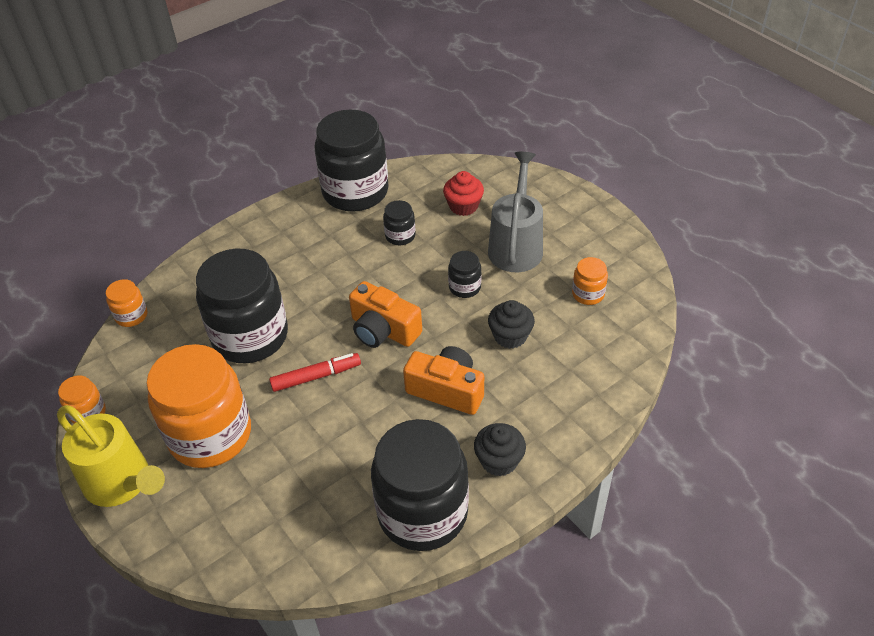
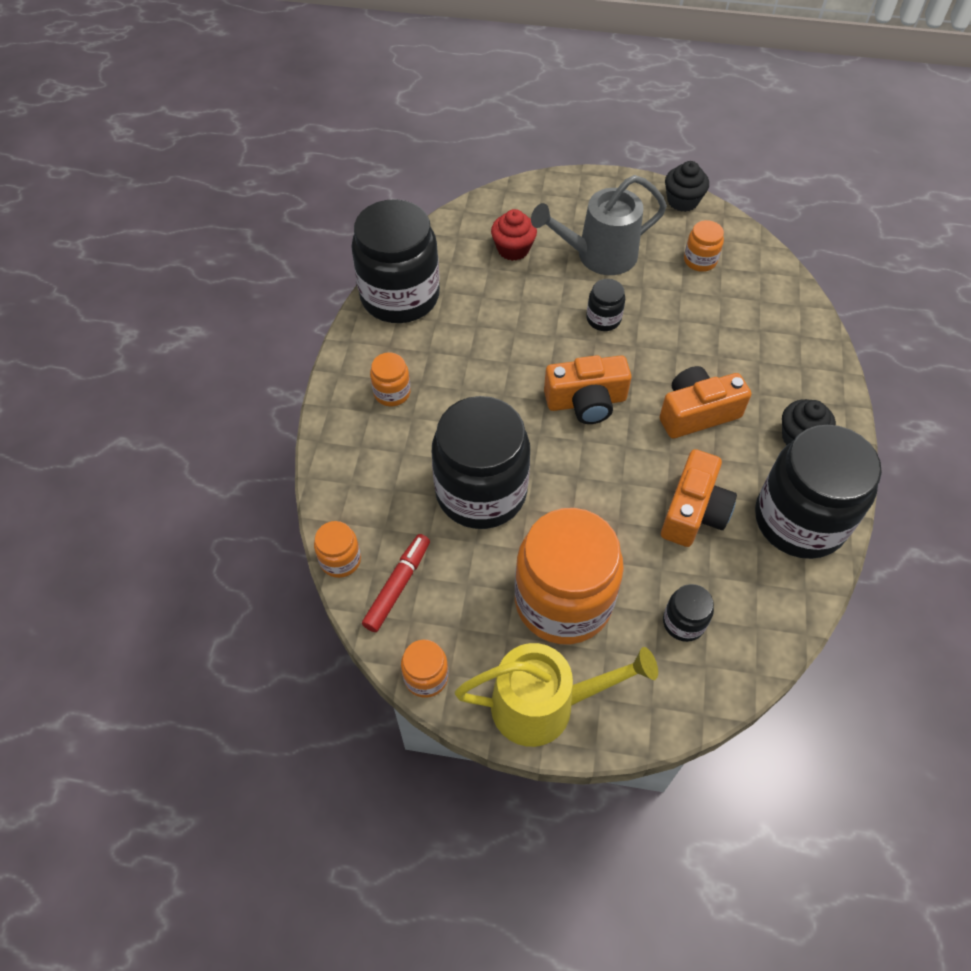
camera: 45 degrees left, 10 degrees up
(277, 244) = (392, 393): none -> orange jar
(315, 376) = (583, 482): red marker -> red marker (397, 586)
(359, 448) = (694, 512): none -> orange camera
(400, 236) = (493, 310): black jar -> black jar (683, 622)
(510, 336) = (687, 335): black cupcake -> black cupcake (682, 201)
(516, 245) = (598, 256): grey watering can -> grey watering can turned 75 degrees counterclockwise

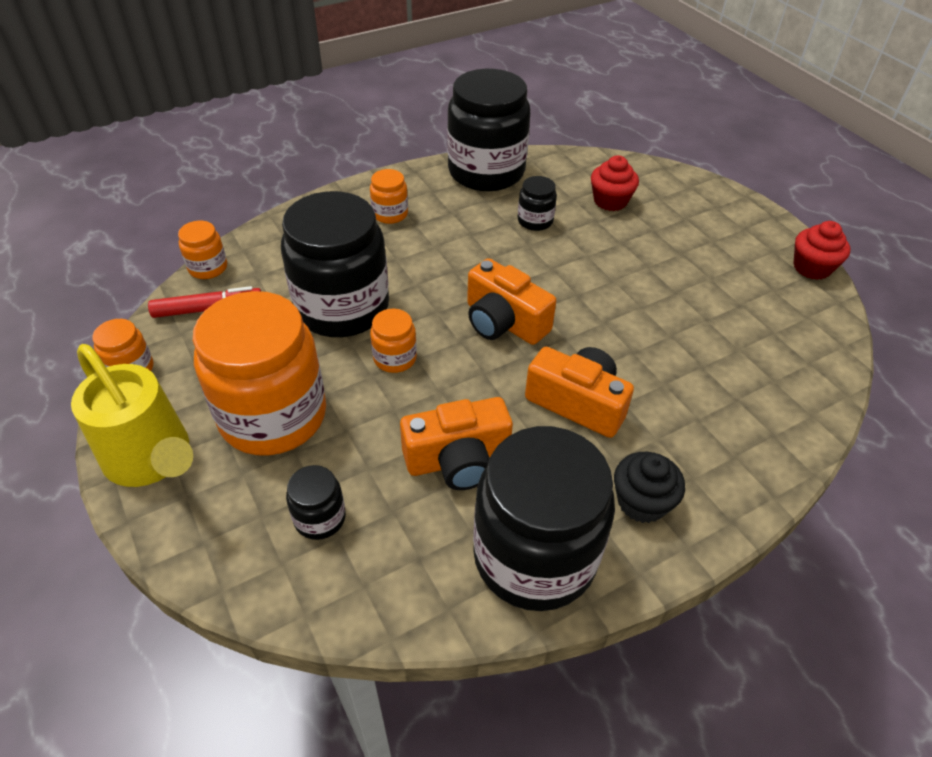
camera: 50 degrees right, 10 degrees down
(598, 256) = (671, 249): grey watering can -> none
(603, 319) = (607, 287): black jar -> black jar (535, 221)
(682, 201) = (812, 268): black cupcake -> red cupcake
(700, 260) = (760, 314): orange jar -> orange jar (395, 358)

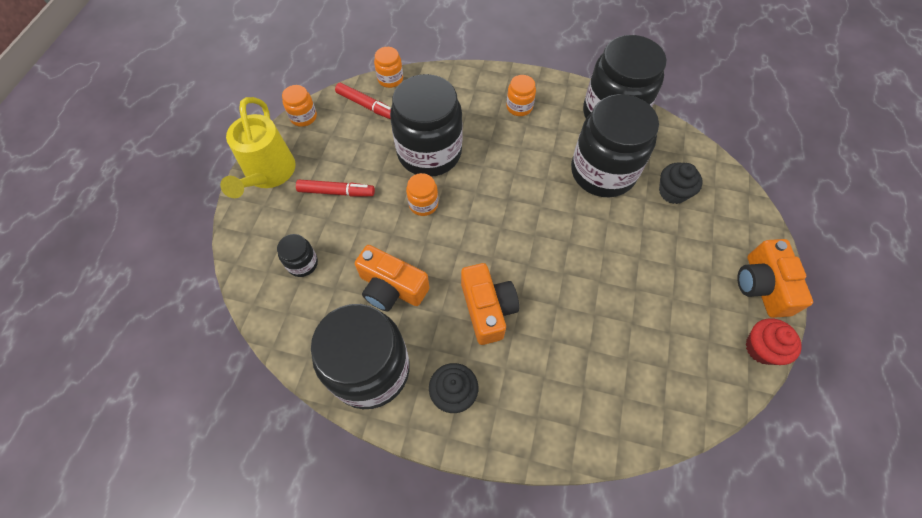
camera: 45 degrees right, 15 degrees up
(273, 416) = (336, 192): orange jar -> red marker
(504, 322) = (504, 227): orange camera -> orange camera (762, 286)
(535, 221) = (603, 172): black jar -> black jar, size x2.30
(610, 201) = (673, 192): red cupcake -> black cupcake

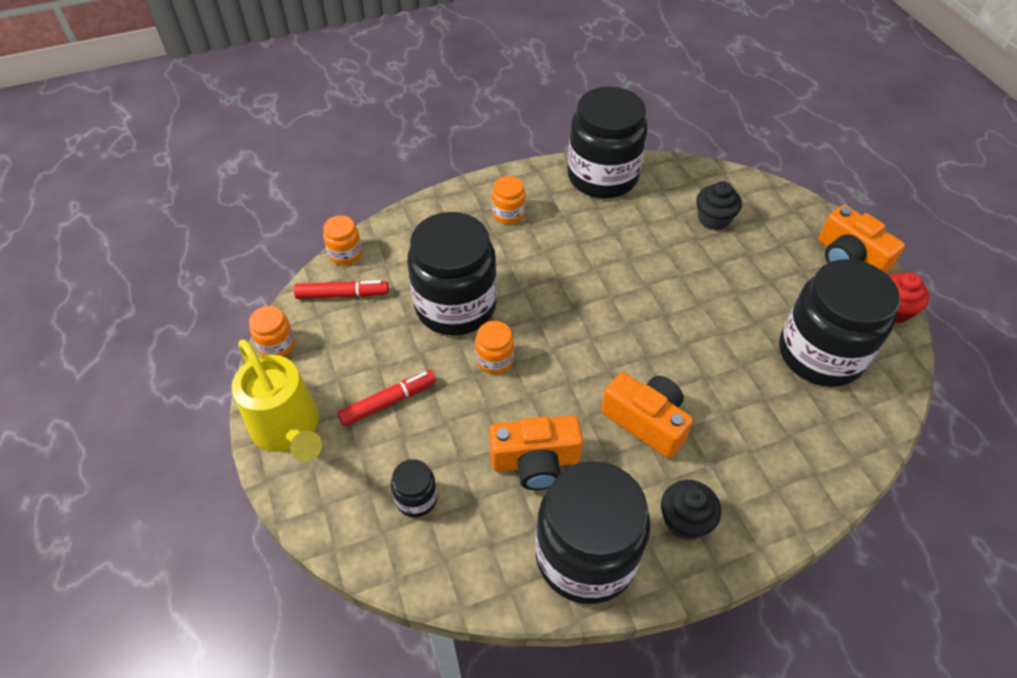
camera: 35 degrees left, 10 degrees down
(603, 172) = (639, 234): black jar -> black jar (820, 354)

